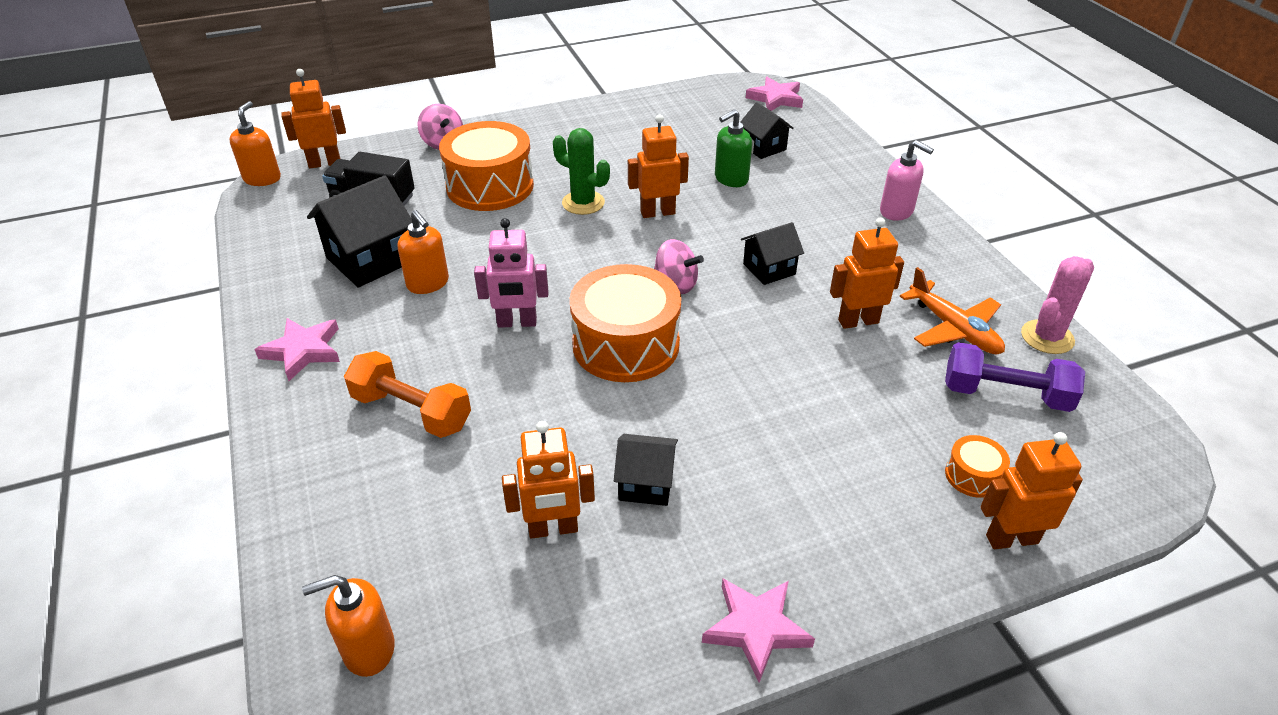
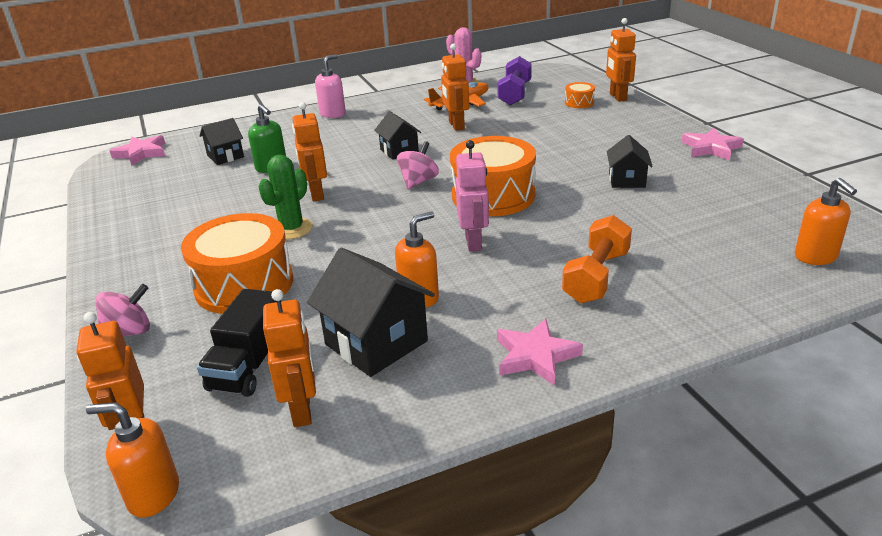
camera: 90 degrees left, 10 degrees down
(553, 529) = (680, 206): orange robot -> orange robot (302, 410)

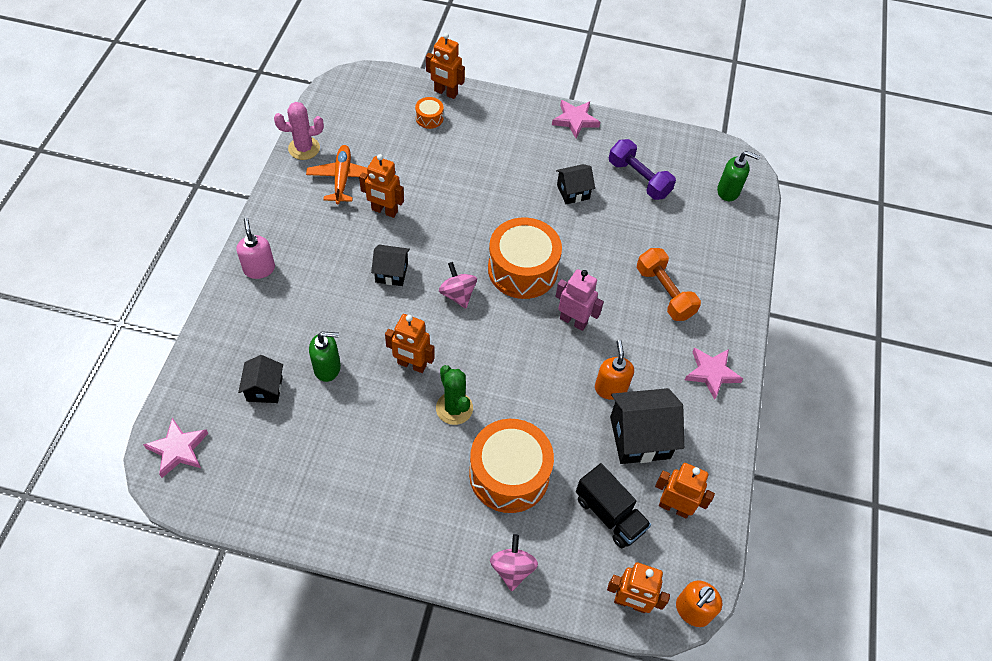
camera: 60 degrees left, 25 degrees up
(515, 94) = (366, 137): purple dumbbell -> purple dumbbell (639, 179)
(627, 180) = (573, 192): black house -> black house turned 60 degrees counterclockwise
(816, 257) = (728, 191): orange soap dispenser -> green soap dispenser

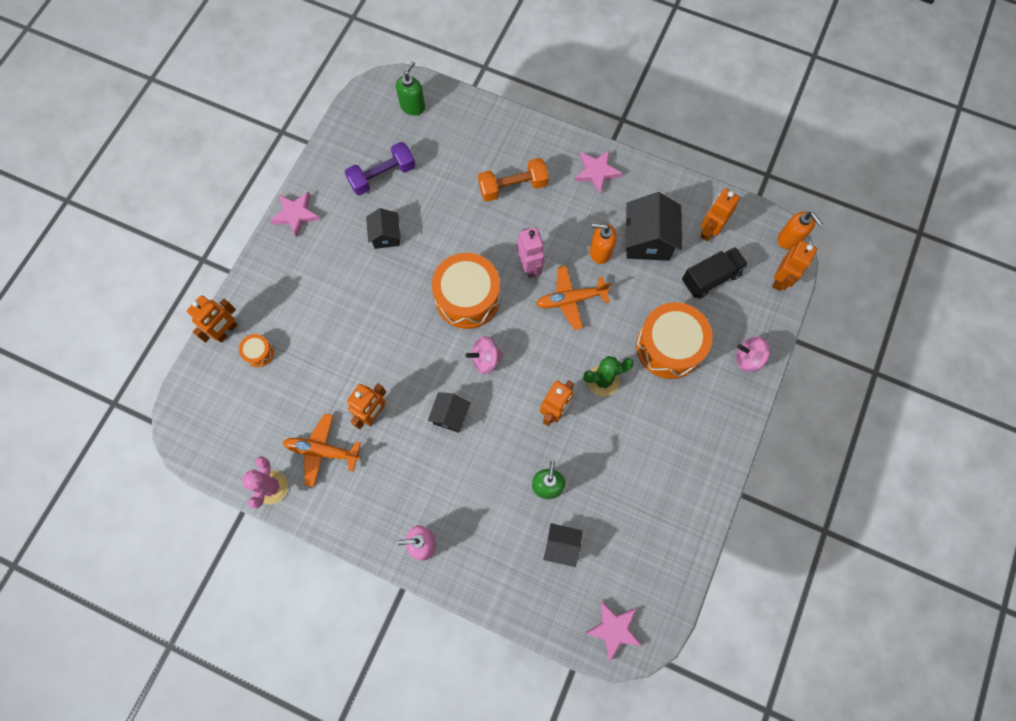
camera: 75 degrees left, 15 degrees up
(544, 365) = (570, 299): none -> orange plane
(573, 321) = (530, 266): pink robot -> pink robot turned 120 degrees clockwise

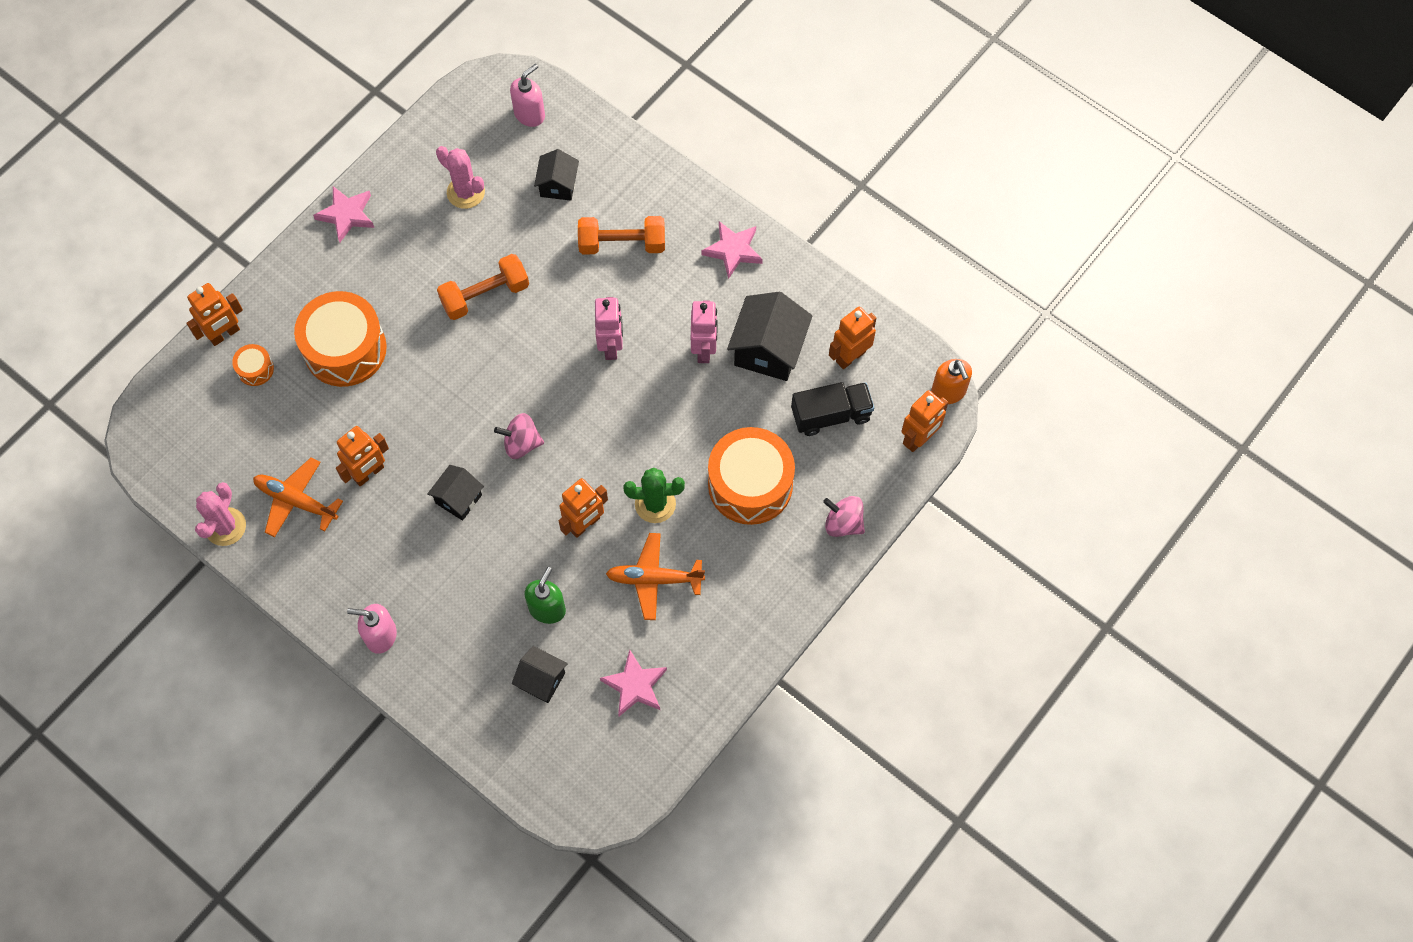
camera: 15 degrees right, 5 degrees down
(382, 176) = (465, 192): purple dumbbell -> pink cactus
(386, 236) = (447, 267): black house -> black house (558, 185)
(413, 106) = (530, 114): green soap dispenser -> pink soap dispenser
(421, 251) = (485, 295): none -> orange dumbbell
(467, 298) = (523, 365): orange drum -> orange drum (345, 349)
(570, 299) = (648, 398): orange plane -> orange plane (654, 579)
(600, 252) = (704, 349): orange soap dispenser -> pink robot
(614, 629) = (572, 788): pink star -> pink star (635, 685)

